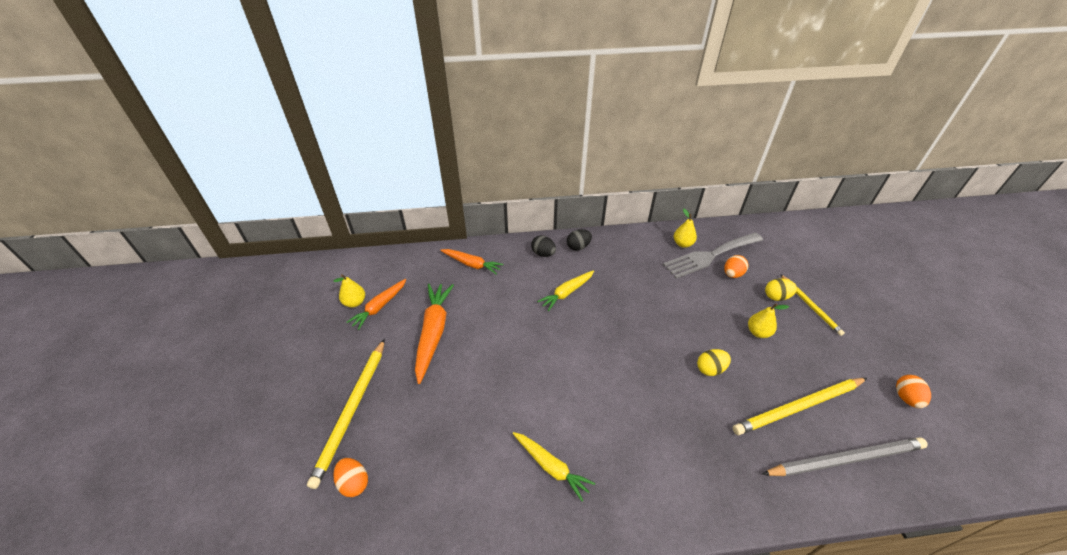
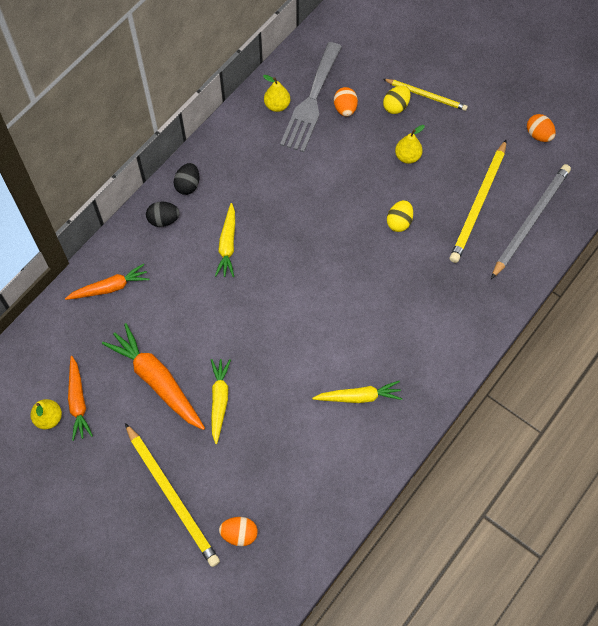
camera: 45 degrees left, 20 degrees up
(453, 378) = (219, 400): none -> yellow carrot

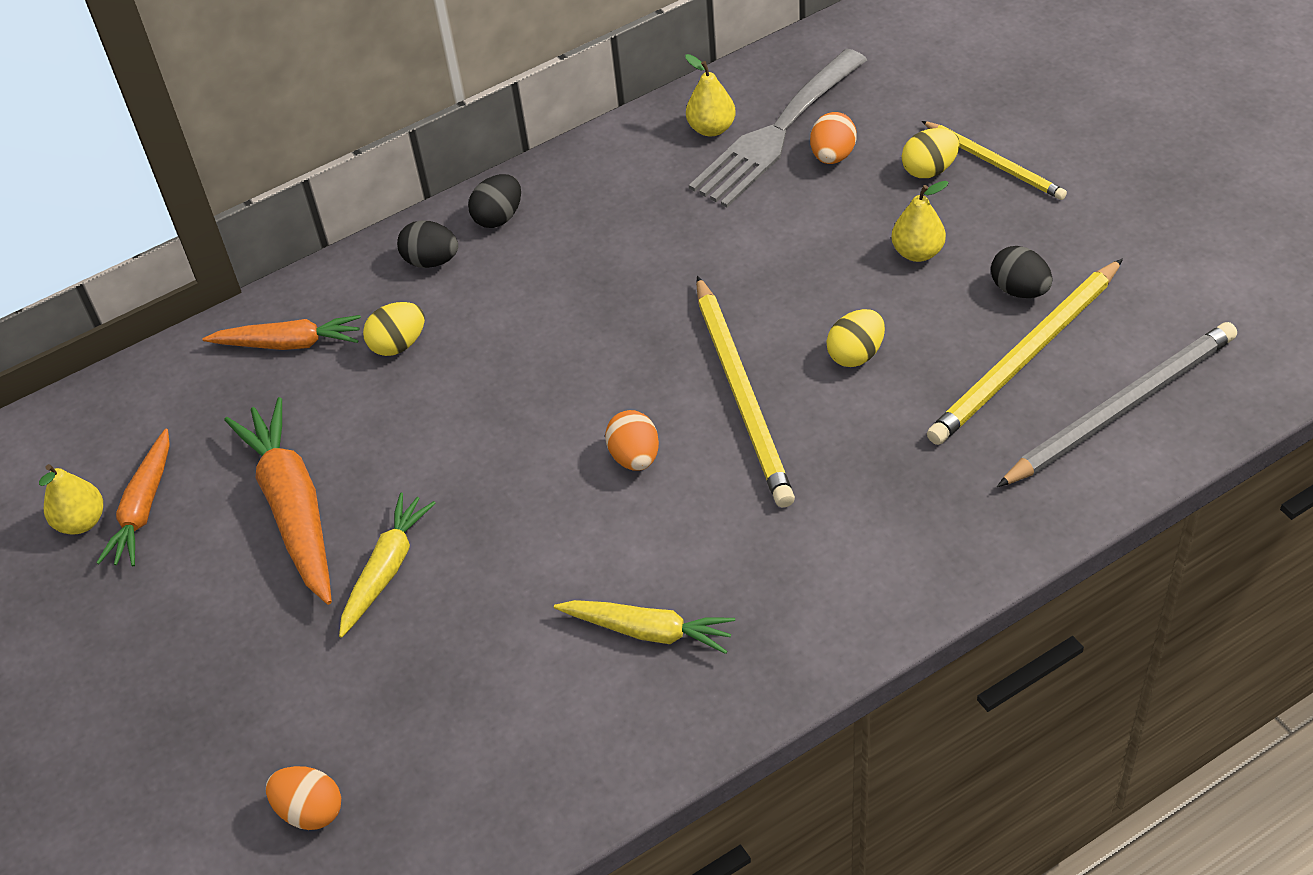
camera: 25 degrees right, 15 degrees down
(168, 273) = (398, 344): none -> yellow egg
(172, 496) = (222, 709): yellow pencil -> yellow pencil (742, 395)
(227, 245) = (523, 322): yellow carrot -> none
(463, 167) = (1019, 290): none -> black egg
(538, 135) = (1193, 267): orange egg -> orange egg (635, 457)

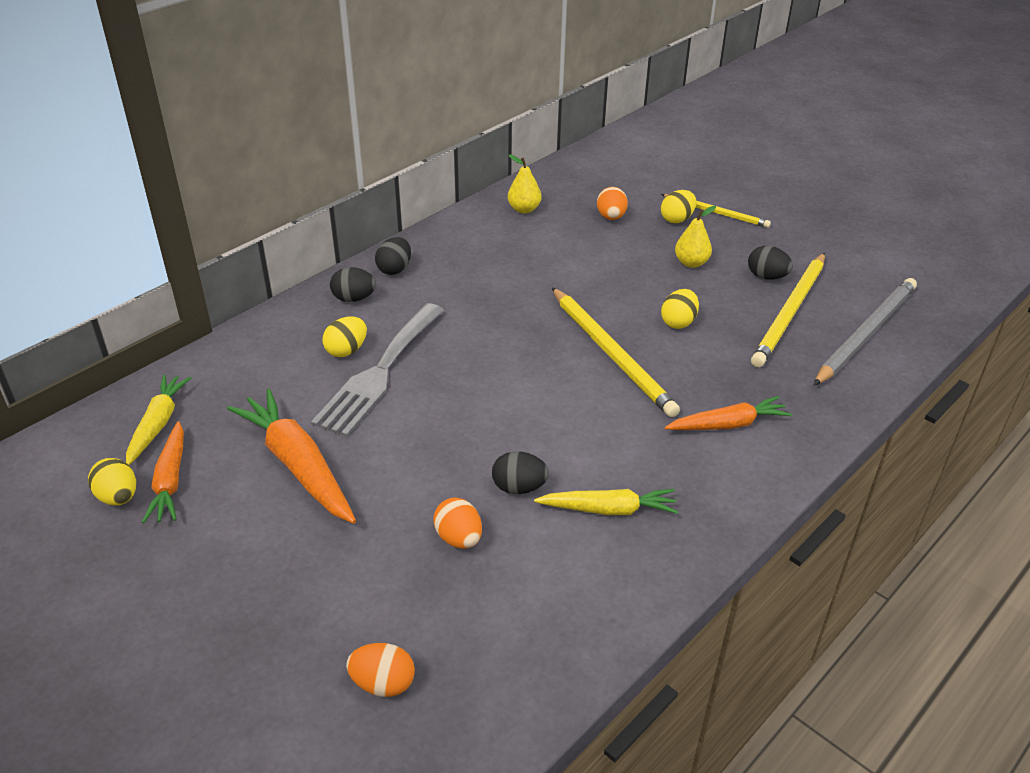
camera: 20 degrees left, 10 degrees down
(81, 521) = (118, 497): yellow pear -> yellow egg
(289, 343) = (260, 359): orange carrot -> orange carrot (728, 424)
(386, 570) = (388, 496): yellow carrot -> yellow carrot (158, 424)
(548, 582) = (519, 487): none -> black egg
(635, 457) = (551, 399): orange egg -> orange egg (459, 538)
(775, 134) = (568, 209): grey fork -> grey fork (379, 373)

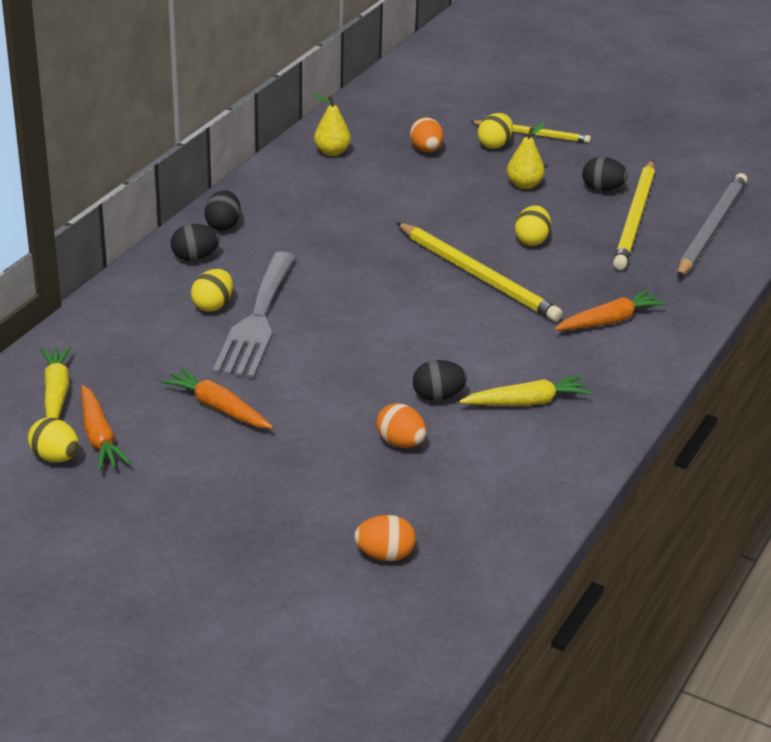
camera: 15 degrees left, 5 degrees down
(298, 465) = (218, 408): orange carrot -> orange carrot, size x0.64

